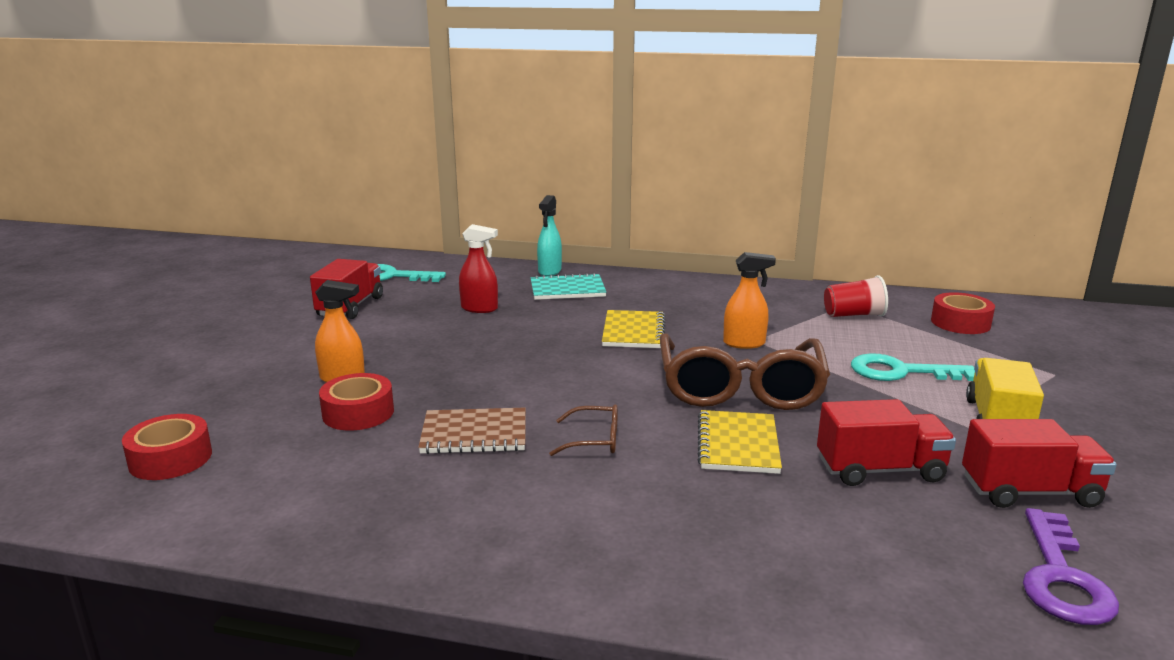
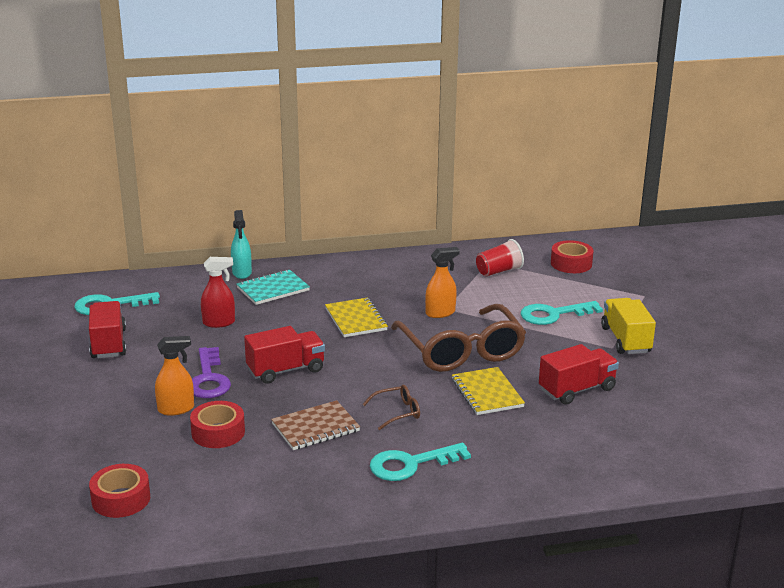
camera: 25 degrees left, 5 degrees up
(554, 511) = (411, 464): none -> turquoise key
(1030, 492) = (660, 383): red truck -> red truck (285, 370)
(1061, 577) = (692, 429): purple key -> purple key (209, 379)

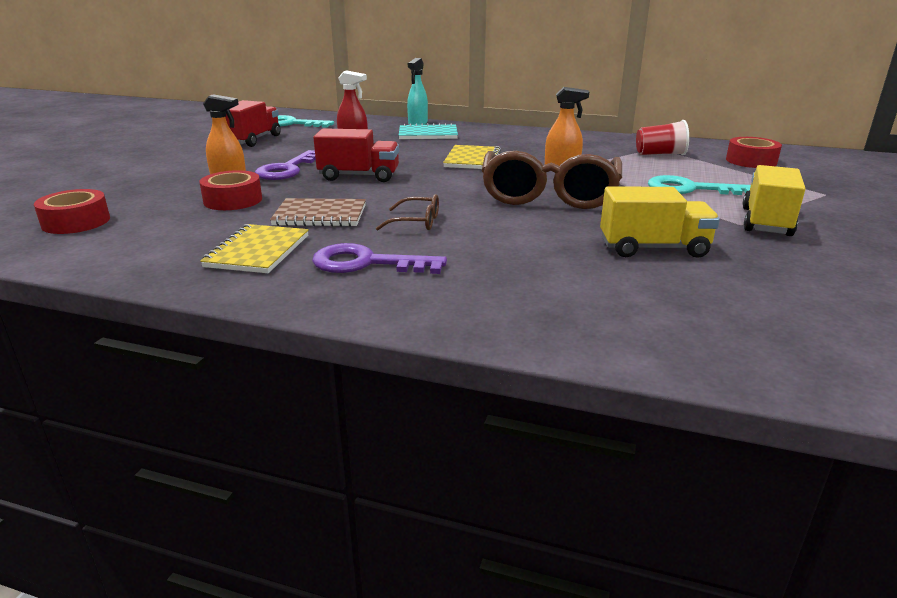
camera: 30 degrees right, 0 degrees up
(411, 464) = (367, 263): turquoise key -> purple key
(487, 393) = (536, 228): yellow notebook -> yellow notebook (258, 251)
(577, 390) = (653, 248): red truck -> yellow truck

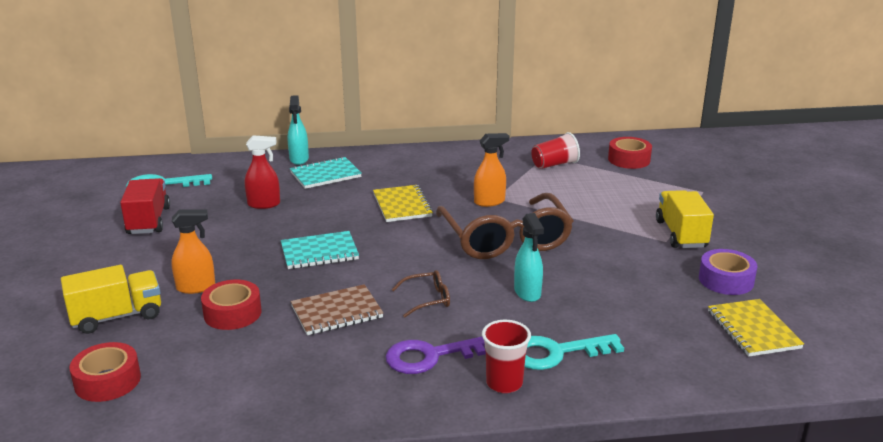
camera: 25 degrees left, 0 degrees up
(258, 251) = (328, 368): yellow notebook -> yellow notebook (753, 330)
(287, 169) = (238, 258): purple key -> none
(359, 176) = (319, 252): red truck -> turquoise notebook
(415, 301) = (504, 383): none -> red cup
(528, 236) = (527, 293): none -> turquoise spray bottle
(653, 248) = (624, 283): yellow truck -> yellow truck (117, 317)
(690, 189) = (606, 207): turquoise key -> turquoise key (556, 353)
(796, 269) = (726, 280): none -> purple tape

